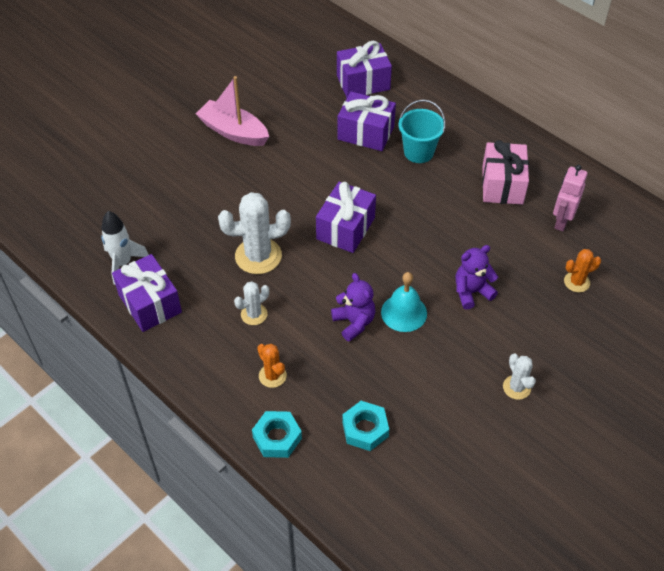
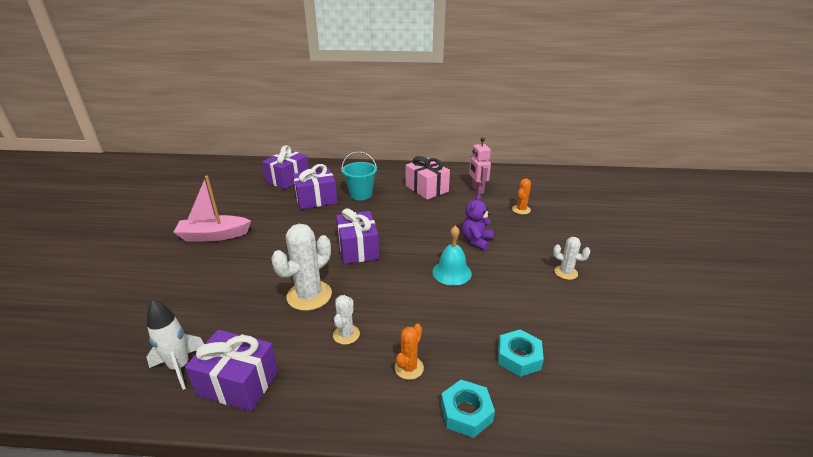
camera: 40 degrees left, 20 degrees down
(272, 376) = (409, 368): orange cactus -> orange cactus turned 75 degrees counterclockwise
(354, 322) = (427, 296): purple teddy bear -> none

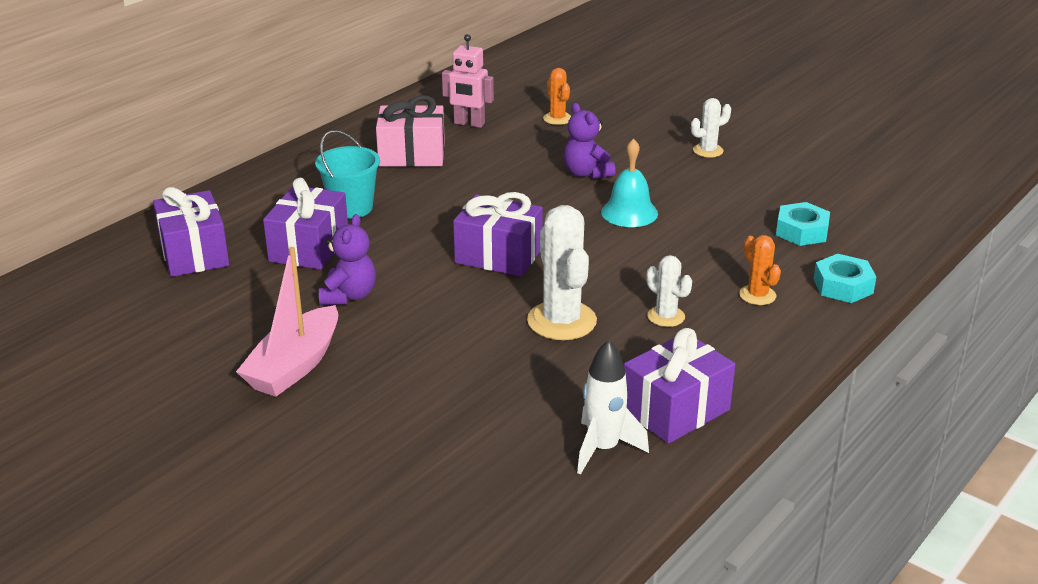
camera: 55 degrees left, 0 degrees up
(283, 224) = (349, 296): none -> purple teddy bear

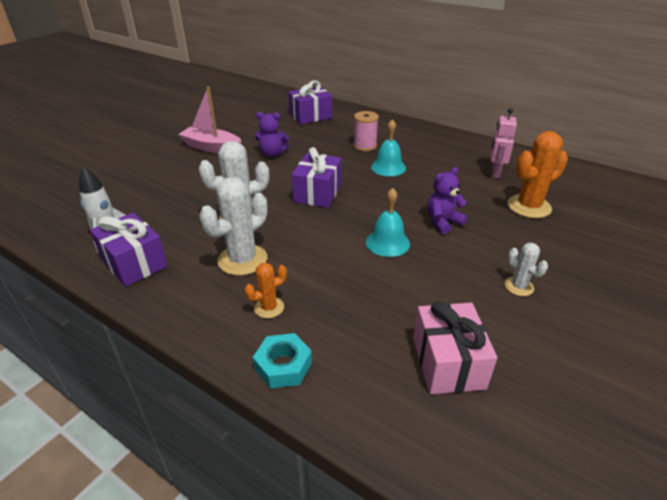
camera: 85 degrees right, 5 degrees up
(309, 247) = (319, 140): purple gift -> none
(351, 208) = (365, 146): turquoise bucket -> pink spool
(412, 155) = (438, 157): pink gift -> pink gift (448, 362)
(432, 195) = (388, 167): none -> turquoise bell
(557, 119) = (529, 206): orange cactus -> orange cactus, size x1.84
(666, 316) = (242, 260): white cactus -> white cactus, size x1.84
(801, 231) = (380, 343): turquoise nut -> none

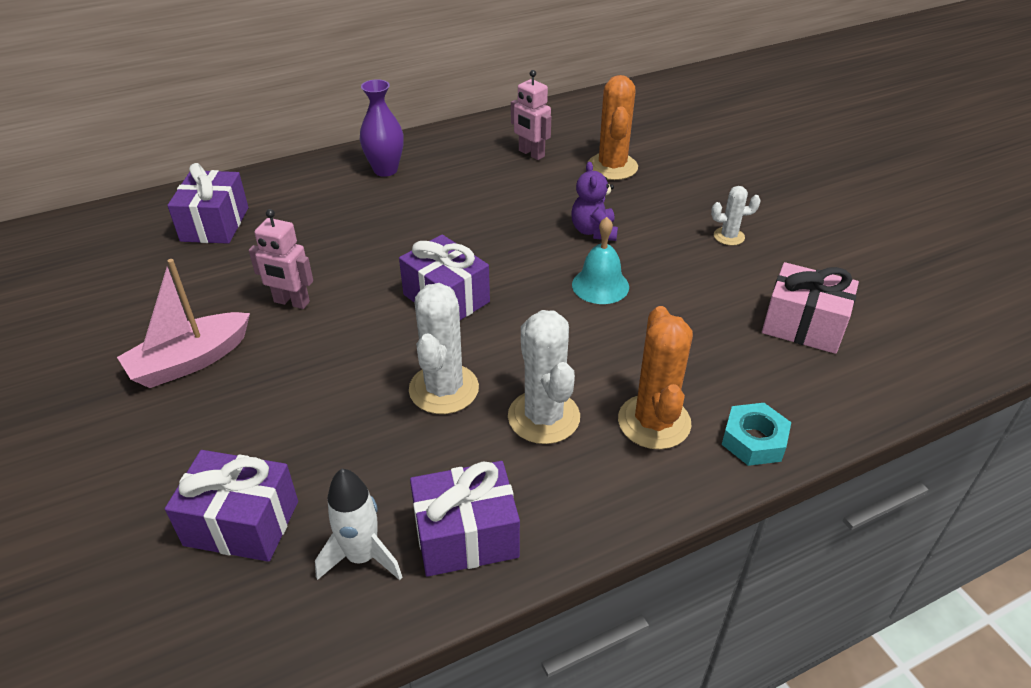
camera: 60 degrees left, 5 degrees up
(117, 197) = (242, 523): none -> purple gift
(269, 307) = (654, 422): orange cactus -> orange cactus, size x1.84
(272, 154) = (291, 302): purple teddy bear -> pink robot
(365, 146) = (367, 213): pink spool -> none
(388, 167) = (442, 218): turquoise bell -> none
(410, 137) = (385, 170): none -> purple vase

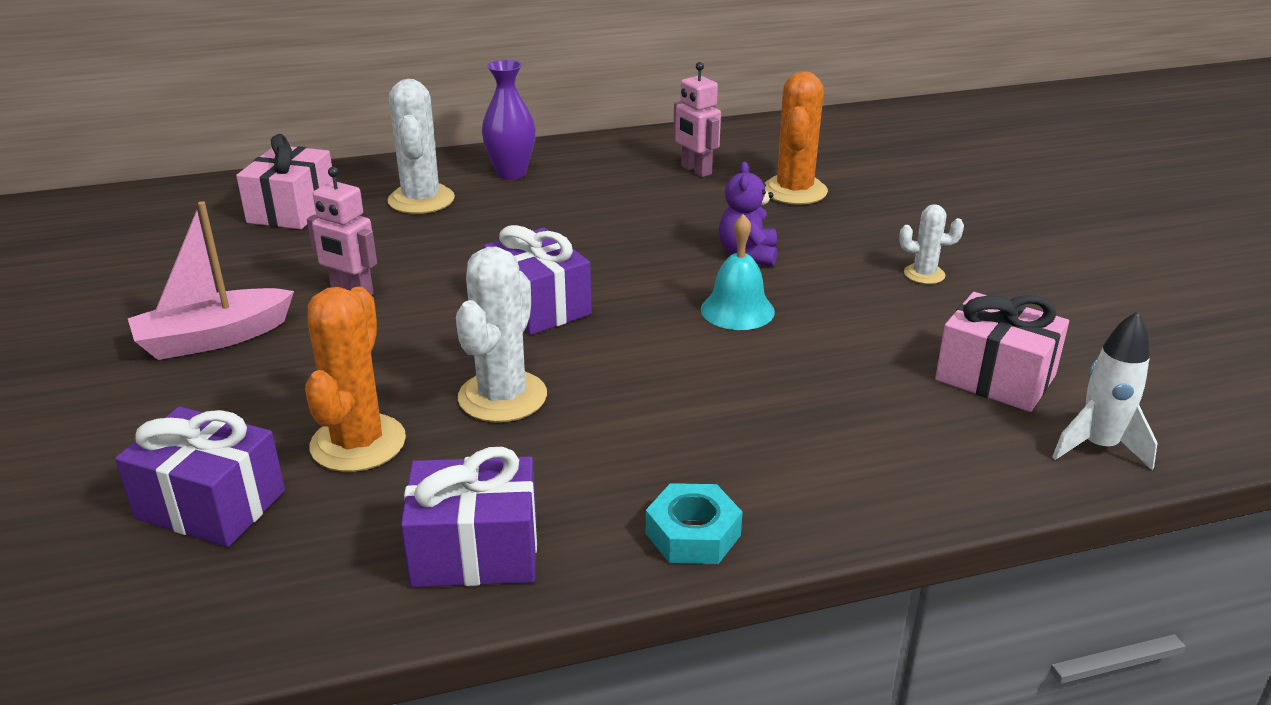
camera: 10 degrees right, 10 degrees down
(215, 224) = (292, 210): purple gift -> pink gift
(362, 557) = (340, 557): white rocket -> white rocket (1098, 447)
(543, 417) = (617, 439): white cactus -> white cactus (421, 200)
(654, 422) = (758, 459): orange cactus -> orange cactus (358, 443)
(754, 440) = (886, 494): turquoise nut -> turquoise nut (693, 534)

